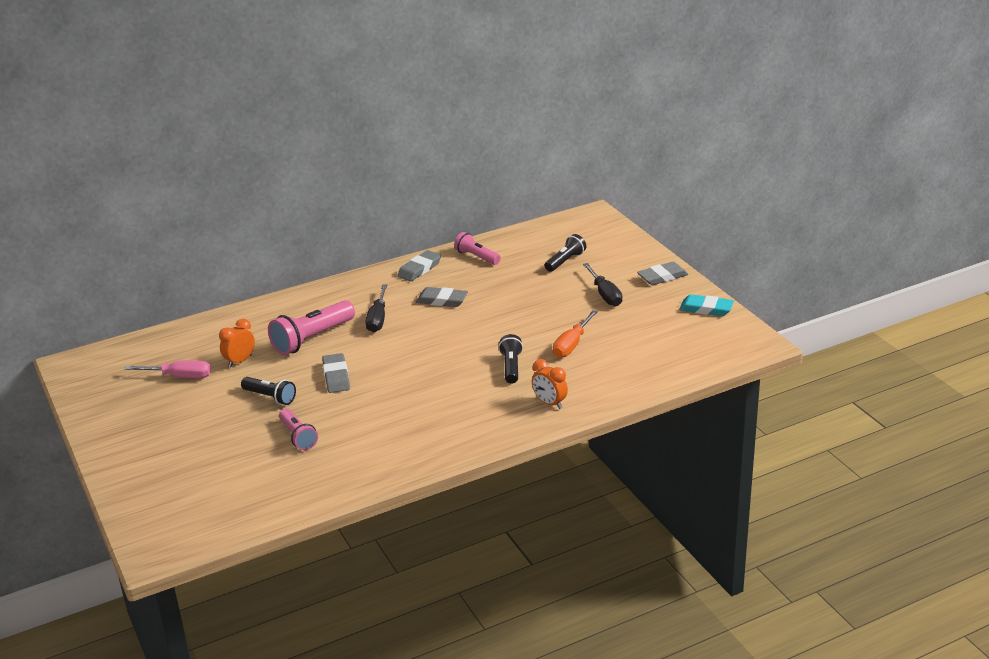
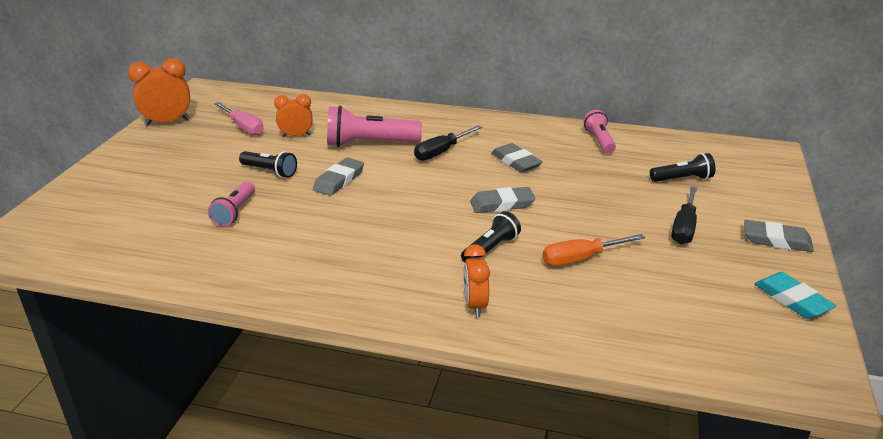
camera: 40 degrees right, 0 degrees up
(99, 406) = (167, 122): none -> orange clock
(270, 397) = (270, 171): black flashlight -> black flashlight turned 45 degrees counterclockwise
(419, 269) = (534, 129): grey eraser -> grey eraser (502, 204)

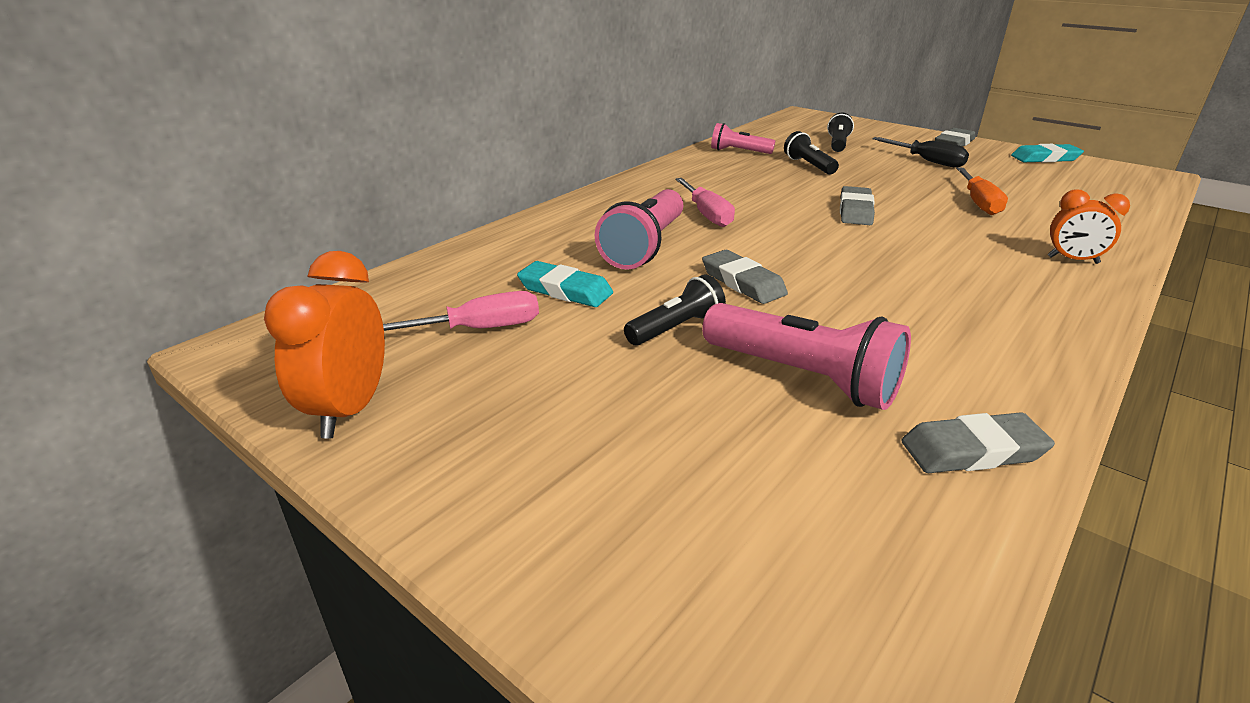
camera: 65 degrees left, 0 degrees up
(235, 212) = (803, 376): pink flashlight -> pink flashlight, size x1.66
(296, 136) = (565, 290): orange clock -> turquoise eraser
(441, 152) = (706, 214): black screwdriver -> pink screwdriver
(490, 249) = (953, 233): black flashlight -> black flashlight (808, 165)
(516, 161) = (759, 188): grey eraser -> grey eraser (972, 450)

